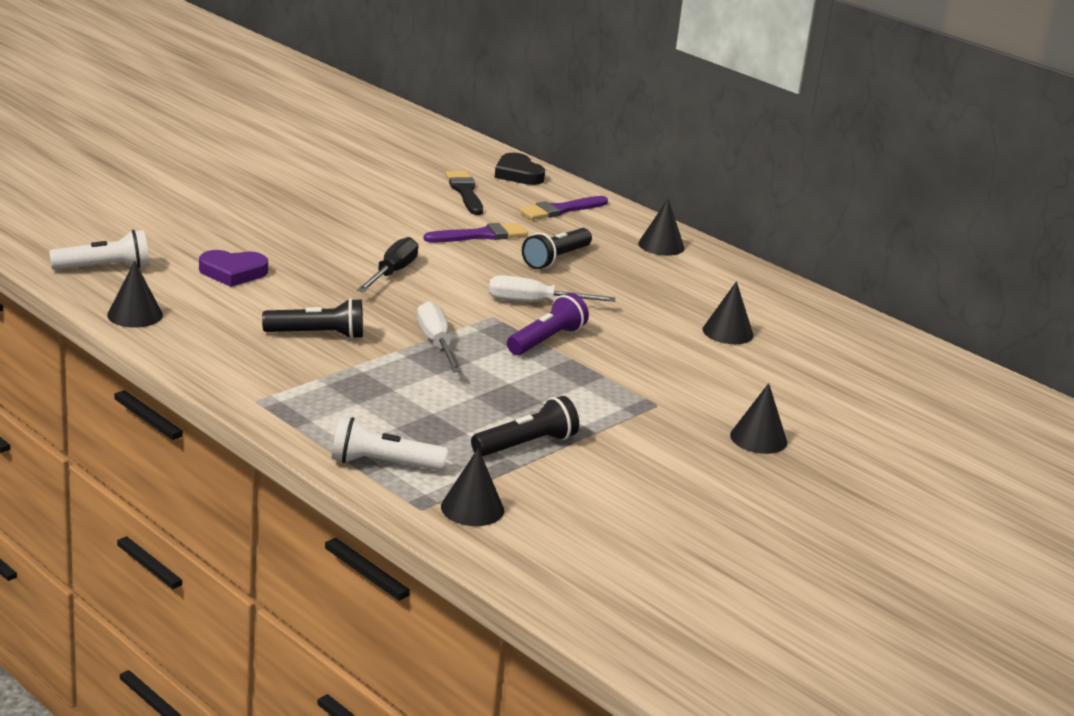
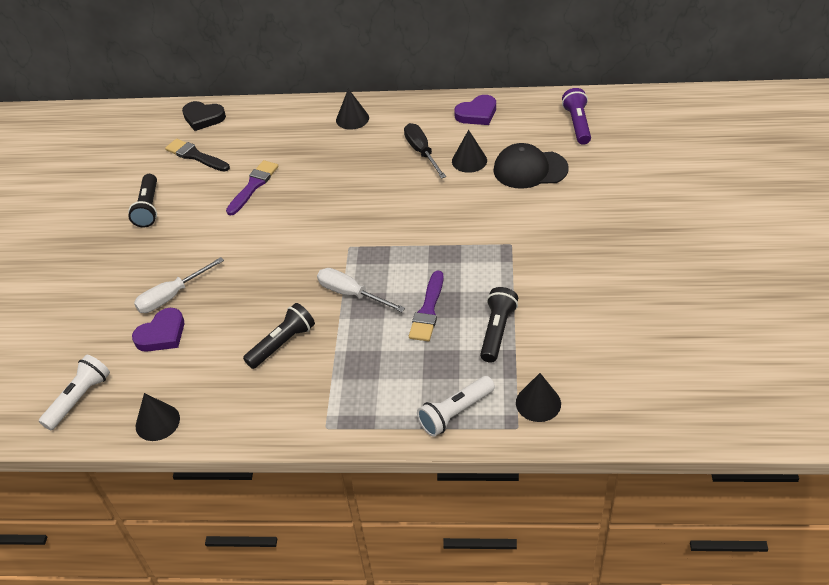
camera: 35 degrees left, 20 degrees up
(392, 273) = (250, 257): black screwdriver -> black screwdriver (422, 152)
(534, 303) = (354, 217): white screwdriver -> white screwdriver (172, 296)
(546, 340) = (399, 242): purple flashlight -> purple flashlight (577, 124)
(556, 259) = (317, 173): black flashlight -> black flashlight (148, 208)
(561, 210) = (265, 130): purple brush -> purple brush (428, 310)
(758, 438) = (583, 228): black cone -> none
(783, 372) = (530, 169): none -> black cap
(802, 308) = (477, 114): none -> purple heart

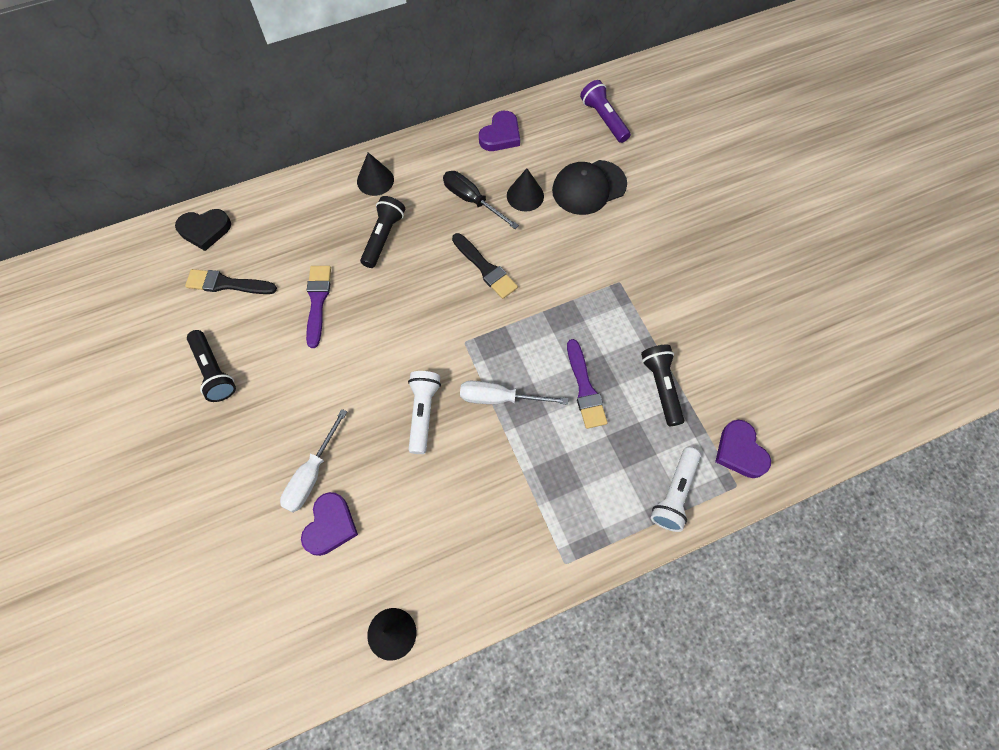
camera: 30 degrees left, 20 degrees up
(79, 399) = (287, 644): white flashlight -> white flashlight (423, 413)
(282, 344) = (465, 485): black flashlight -> black flashlight (383, 237)
(401, 201) = (485, 268): none -> black brush
(538, 403) = (740, 451): black cone -> purple heart

